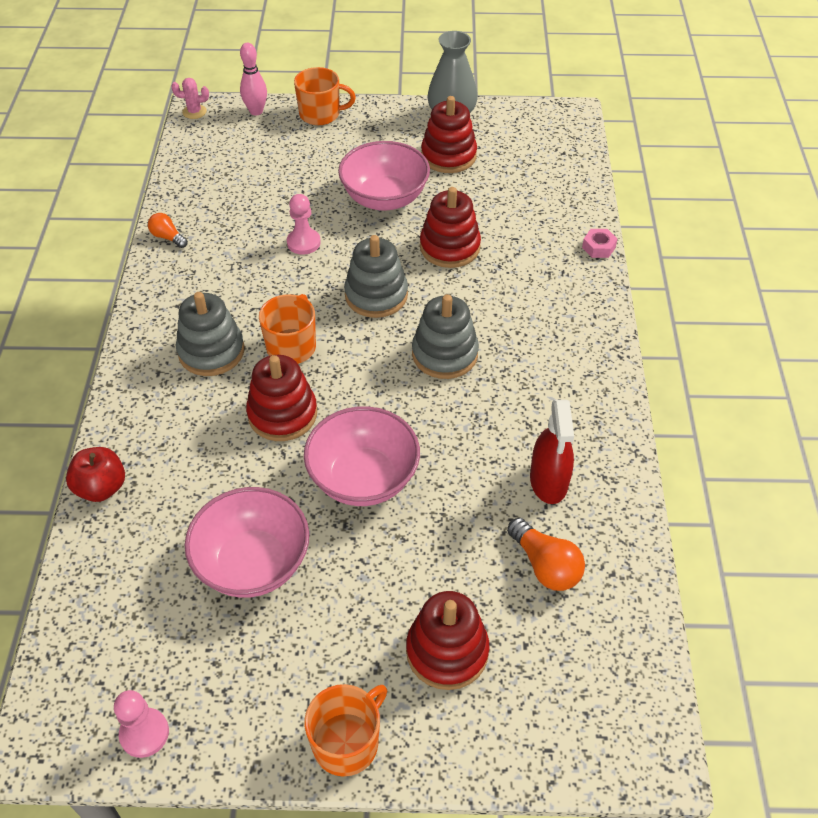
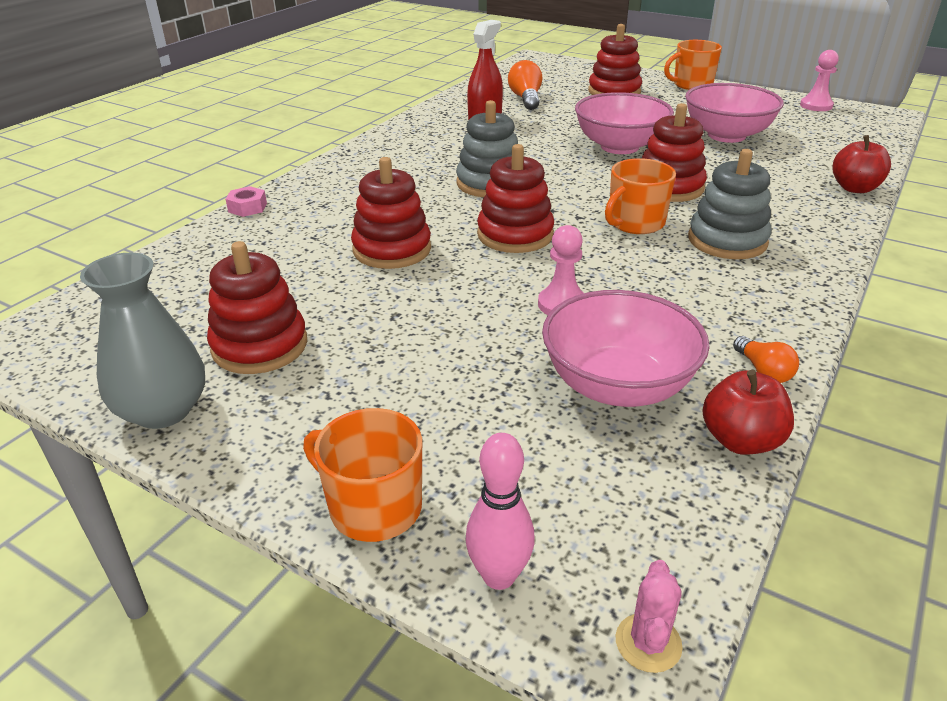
camera: 150 degrees left, 15 degrees down
(174, 193) = (740, 440): none -> red apple
(194, 112) = (648, 643): pink cactus -> pink cactus turned 75 degrees clockwise
(376, 295) = (515, 235): grey stacking toy -> red stacking toy
(384, 198) = (410, 321): pink bowl -> pink bowl (617, 385)

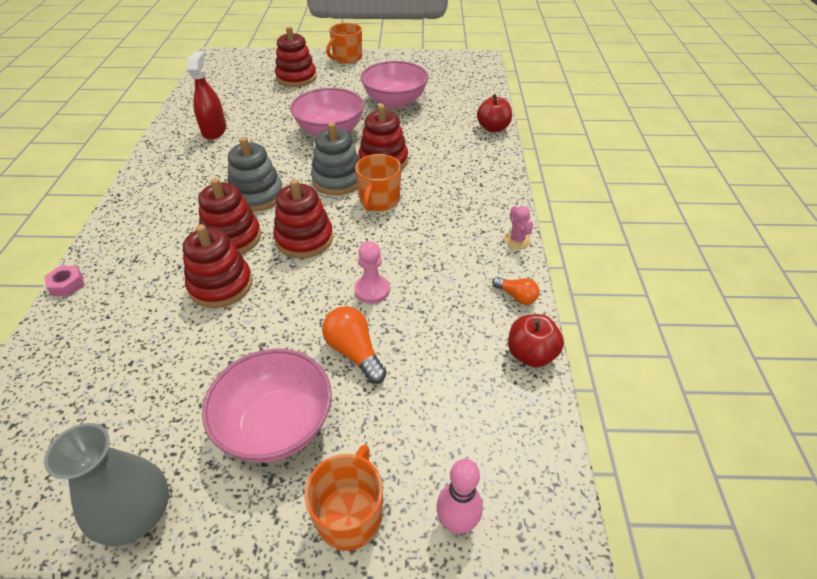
camera: 30 degrees left, 10 degrees up
(260, 346) = (175, 418): red stacking toy -> red stacking toy (232, 238)
(373, 507) = (350, 514): orange mug -> orange mug turned 105 degrees clockwise
(526, 99) = (234, 101): orange light bulb -> orange light bulb (354, 352)
(617, 385) = (443, 343): pink bowl -> pink bowl (276, 425)
(648, 643) = (558, 521): pink cactus -> pink cactus (517, 240)
(727, 241) = (443, 197): grey stacking toy -> grey stacking toy (337, 180)
(816, 106) = (436, 60): pink pawn -> none

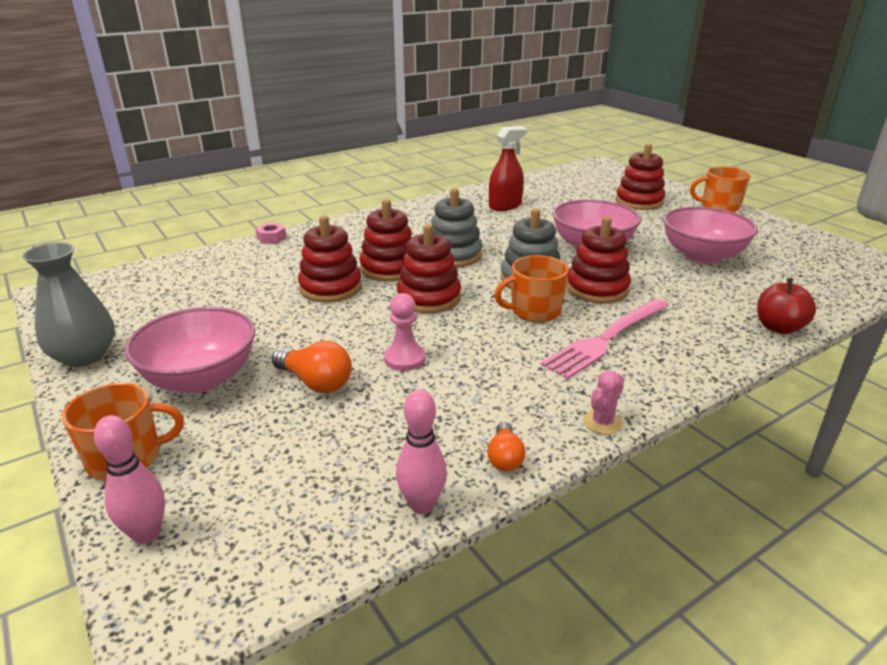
camera: 55 degrees right, 15 degrees down
(354, 352) = (315, 382): orange light bulb -> orange light bulb turned 105 degrees clockwise
(441, 191) = (606, 339): none -> pink fork
(531, 354) = (422, 505): red apple -> pink bowling pin

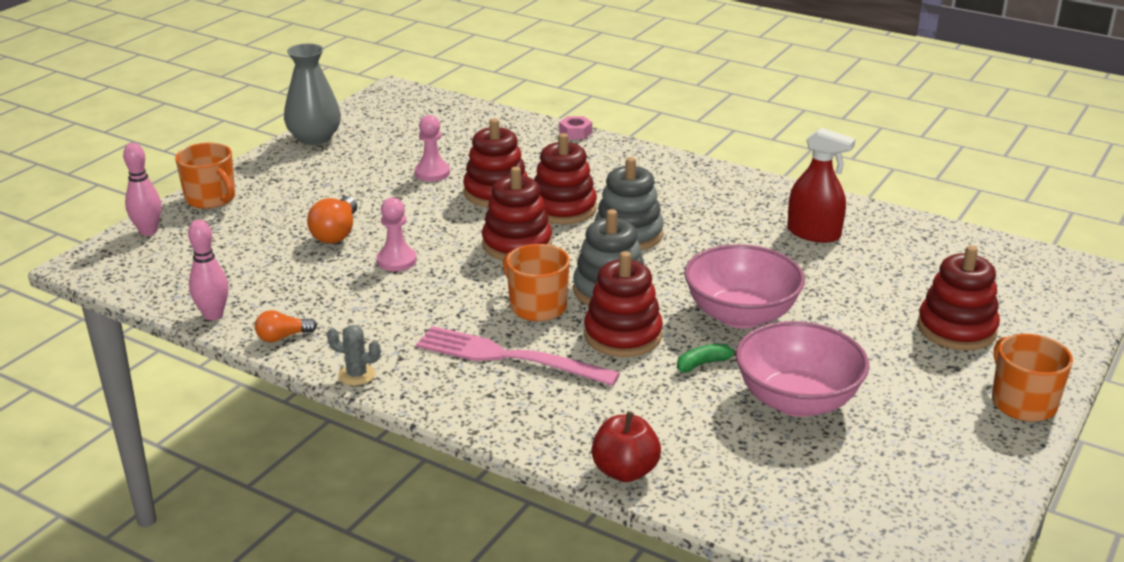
camera: 65 degrees right, 0 degrees up
(201, 378) = (313, 188): pink bowl -> none
(257, 308) = (432, 173): none -> pink pawn
(602, 422) = (357, 375): pink cactus -> grey cactus
(647, 272) = (703, 364): none -> green banana

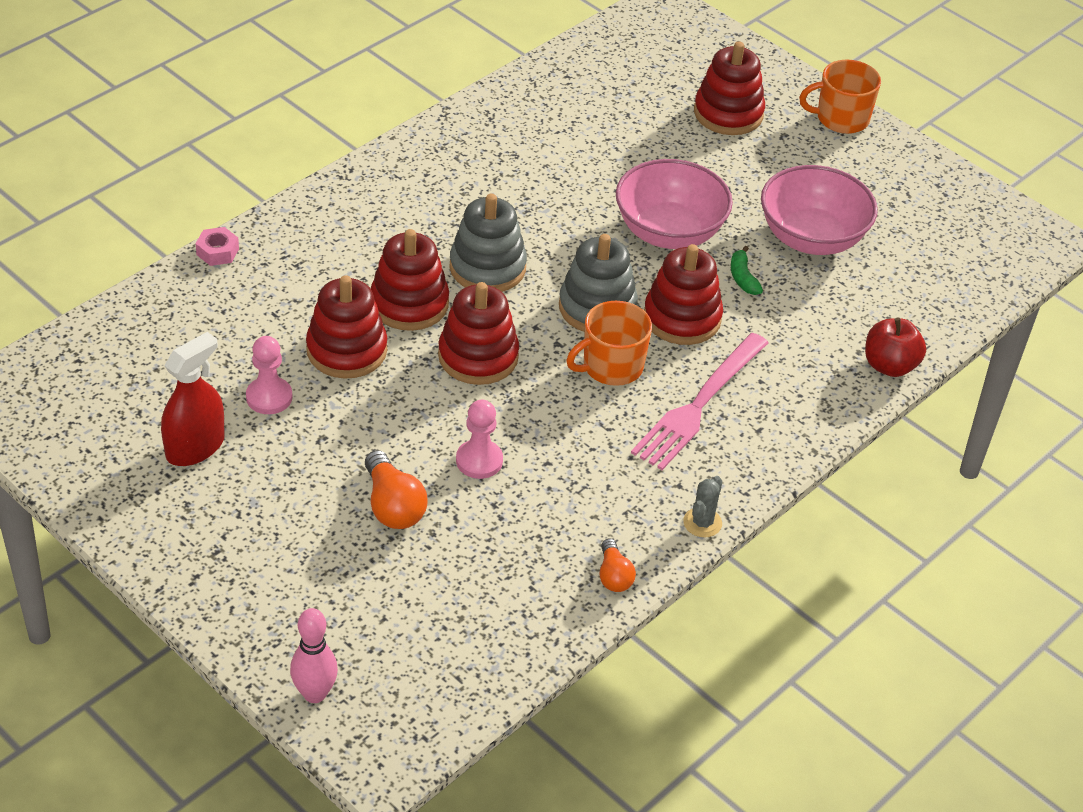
camera: 80 degrees left, 15 degrees up
(211, 198) = (245, 622): orange mug -> none
(213, 315) = (549, 635): pink bowling pin -> none
(314, 138) = (105, 499): grey vase -> none
(336, 233) = (393, 506): orange light bulb -> orange light bulb turned 45 degrees clockwise
(813, 233) = (534, 141): red spray bottle -> red spray bottle (195, 447)

